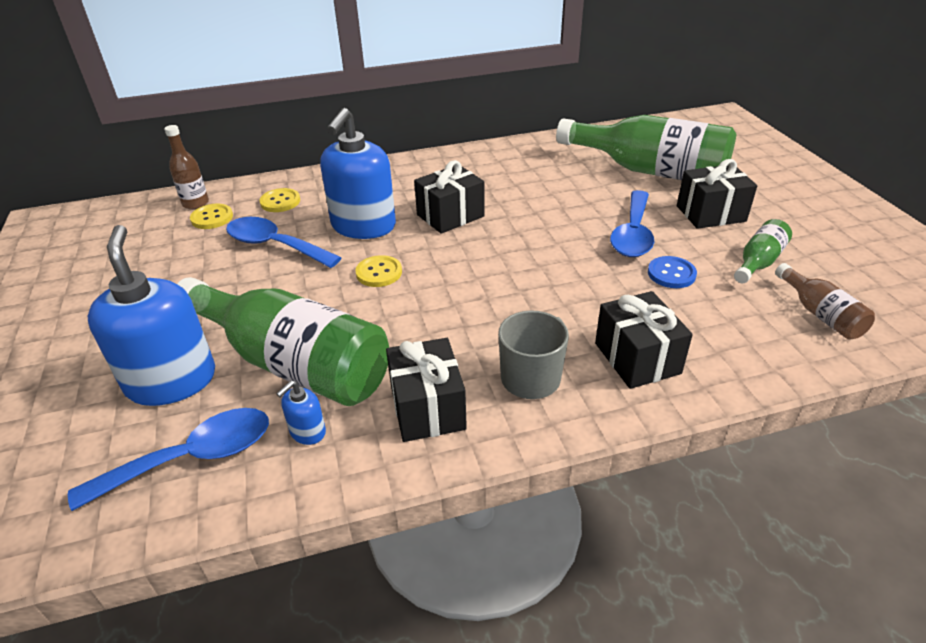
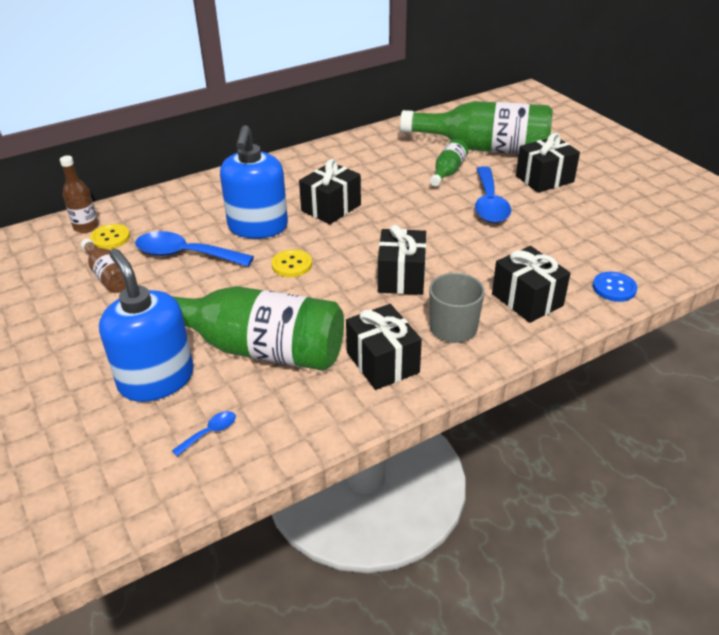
camera: 15 degrees left, 0 degrees up
(193, 458) = (210, 432): blue spoon -> blue spoon, size x0.45
(280, 202) = (168, 215): yellow button -> none
(307, 432) = (295, 397): blue soap dispenser -> none
(494, 306) = (401, 277): none -> black gift
(671, 274) = (530, 232): blue button -> blue button (614, 288)
(758, 262) = (592, 213): green bottle -> green bottle (448, 172)
(820, 314) = (648, 247): brown bottle -> brown bottle (108, 276)

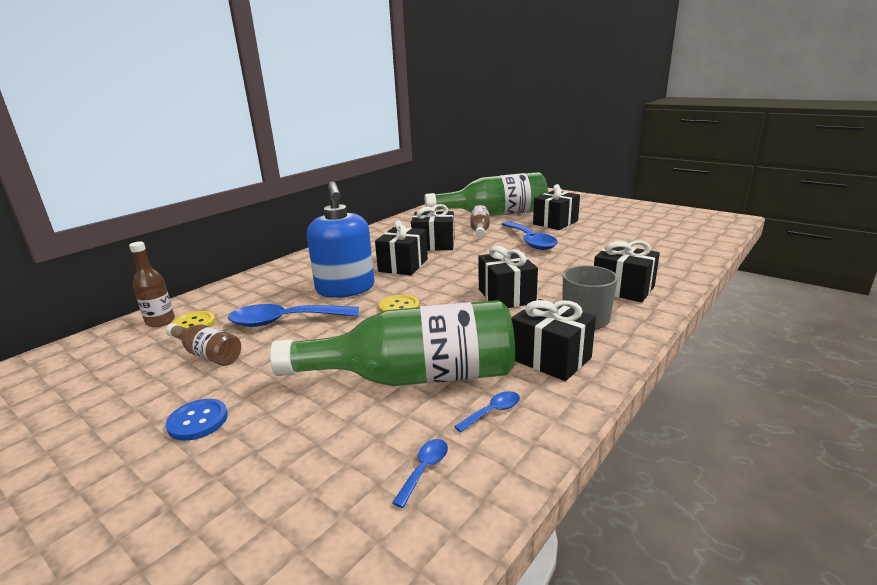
camera: 20 degrees left, 15 degrees down
(156, 379) = (321, 433): blue soap dispenser -> none
(293, 400) = (493, 412): none -> blue spoon
(382, 183) = (434, 244): none -> black gift
(448, 172) = (480, 230): green bottle -> brown bottle
(614, 288) = (677, 269): blue button -> blue button (198, 421)

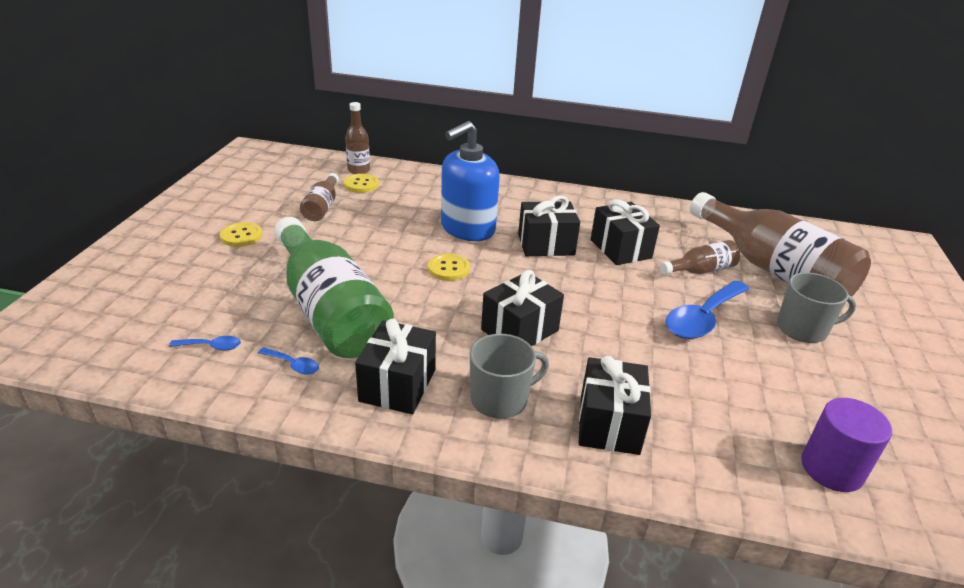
camera: 60 degrees right, 10 degrees up
(198, 421) = (241, 236): blue button -> yellow button
(285, 321) = (388, 220): blue spoon -> none
(494, 214) = (772, 269): green bottle -> brown bottle
(555, 222) = (803, 329): black gift -> grey mug
(672, 245) = (832, 468): none -> purple cylinder

